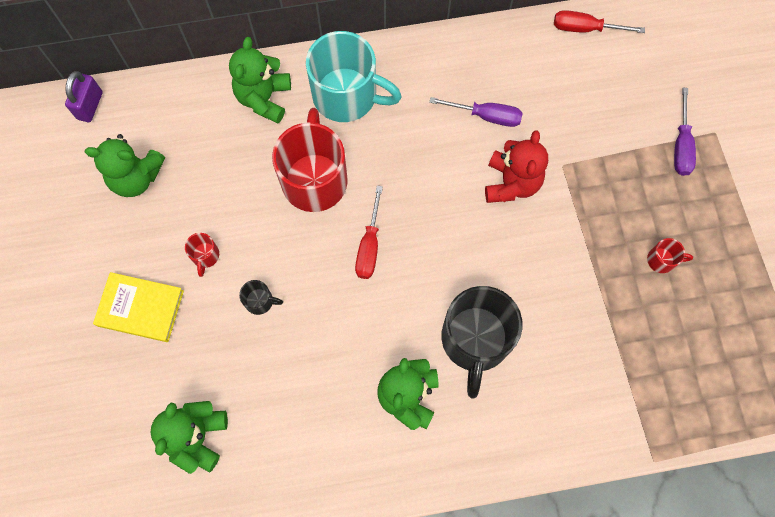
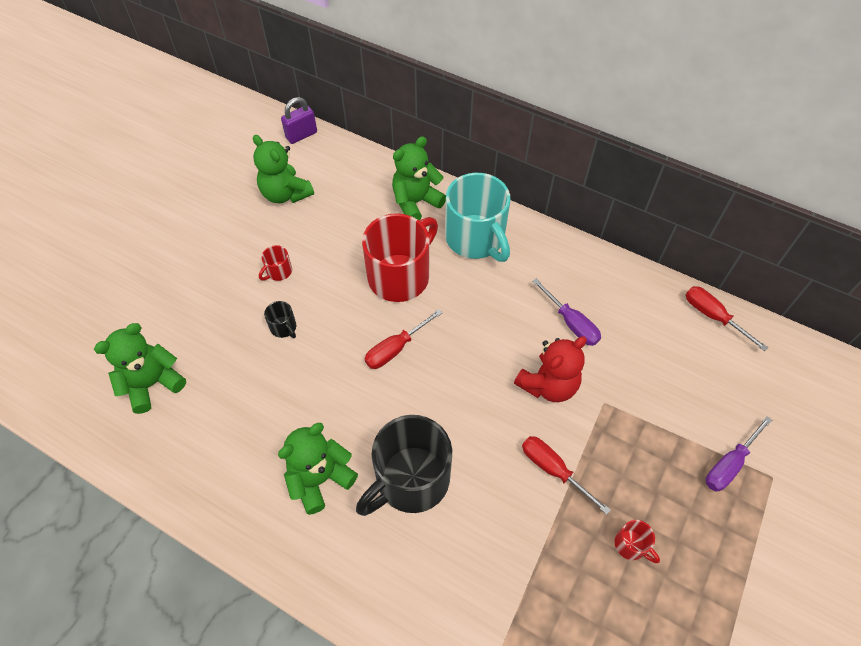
camera: 40 degrees right, 15 degrees down
(140, 308) = (205, 273): yellow book -> none
(568, 248) = (553, 470): none -> red screwdriver

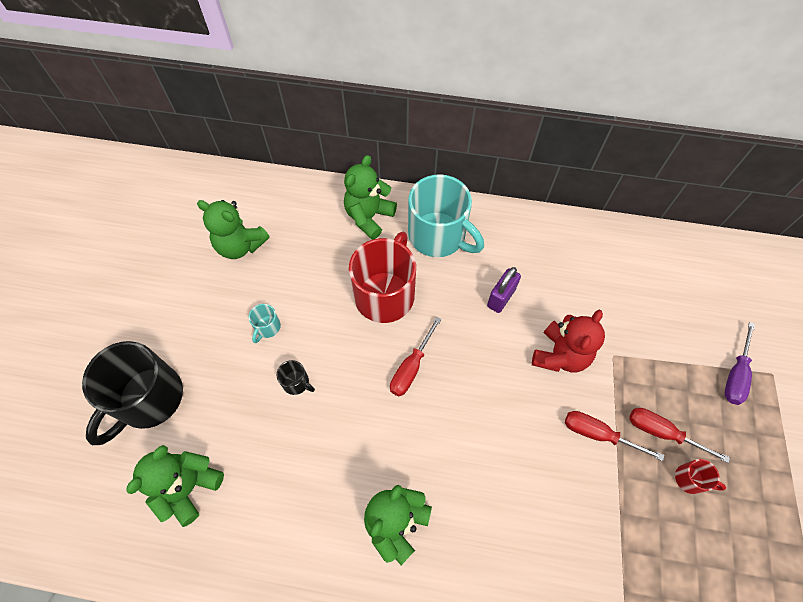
camera: 20 degrees left, 5 degrees up
(278, 272) = (267, 327): red mug -> turquoise mug
(301, 135) = (231, 181): purple padlock -> purple padlock (501, 298)
(410, 480) = (479, 492): black mug -> black mug (148, 399)
(571, 323) = (555, 290): purple screwdriver -> none
(713, 316) = (666, 245): red screwdriver -> red screwdriver (662, 432)

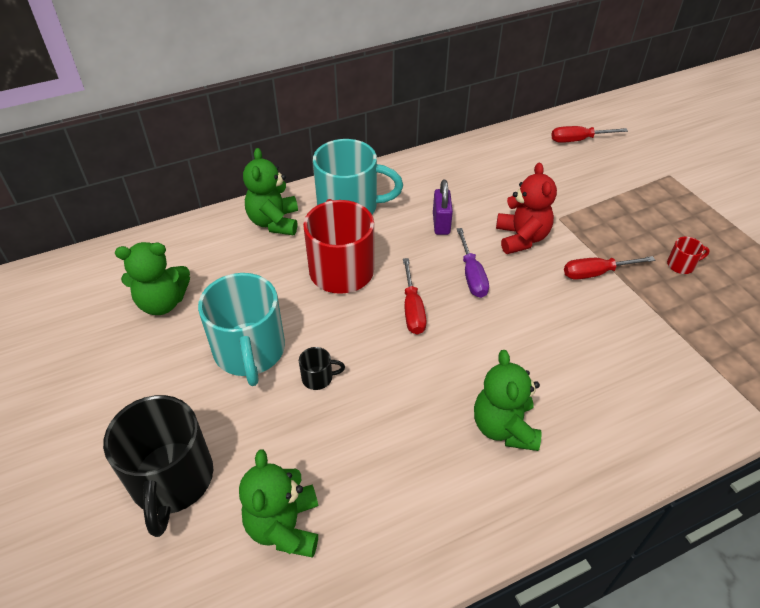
camera: 35 degrees left, 15 degrees down
(267, 327) = (249, 351): turquoise mug -> turquoise mug, size x2.41
(662, 432) = (636, 247): red screwdriver -> red screwdriver (578, 140)
(735, 375) = (648, 187): purple screwdriver -> purple screwdriver (472, 275)

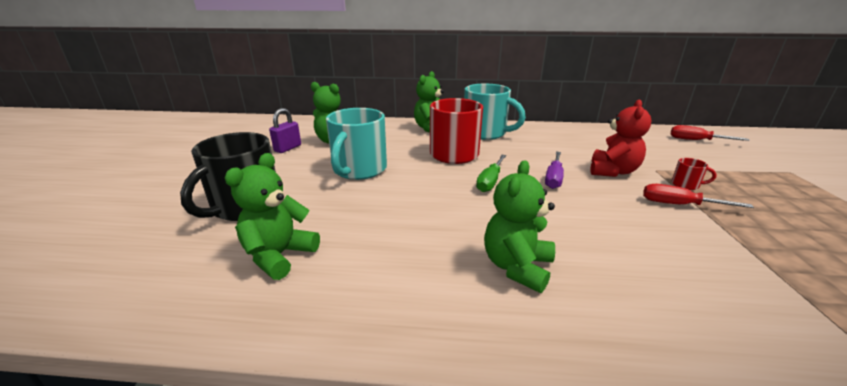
camera: 30 degrees right, 20 degrees down
(318, 378) = (389, 192): black mug -> none
(412, 309) = (490, 181): red screwdriver -> green screwdriver
(441, 224) = (547, 152): purple padlock -> purple padlock (288, 148)
(681, 265) = (789, 224): red mug -> red mug (686, 185)

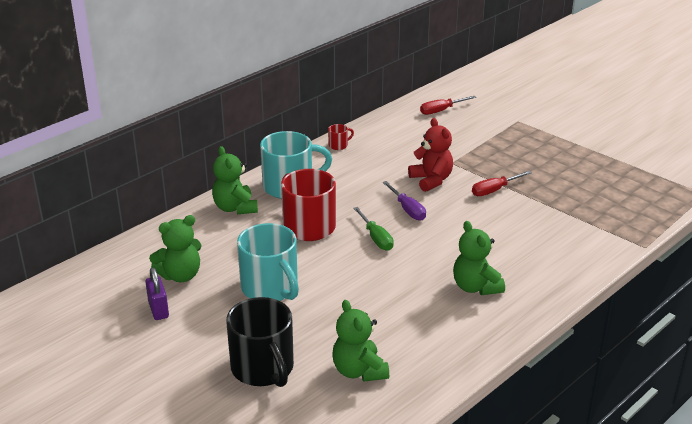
camera: 50 degrees left, 5 degrees up
(686, 185) = (481, 169): red mug -> red mug (338, 145)

